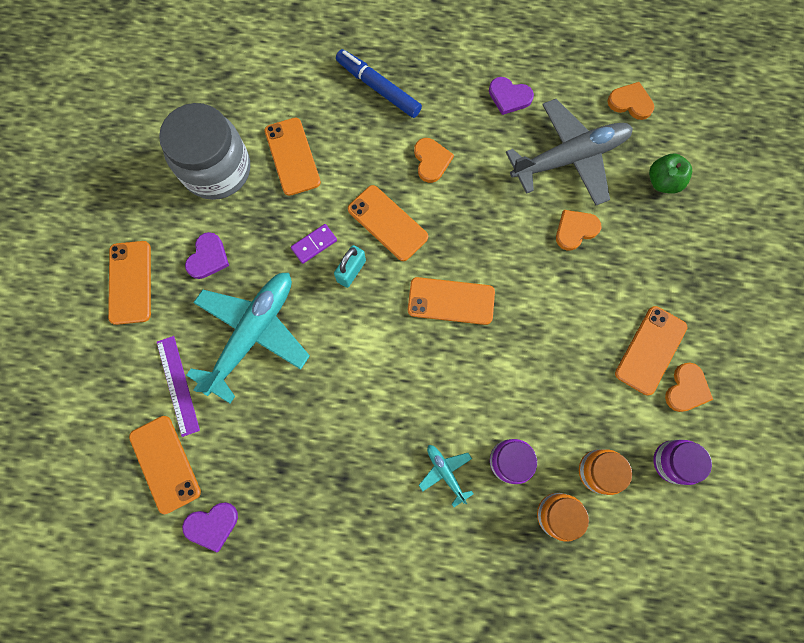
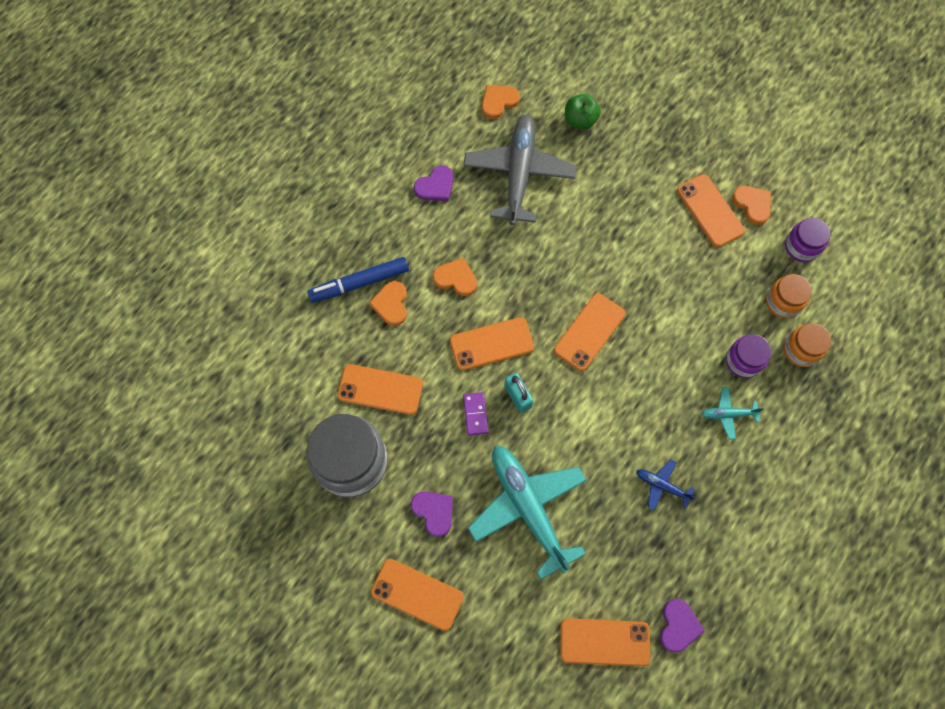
camera: 60 degrees left, 5 degrees down
(178, 385) = (539, 596): purple ruler -> none
(338, 444) = (662, 486): none -> blue plane
(575, 230) = (583, 205): orange heart -> orange heart (391, 304)

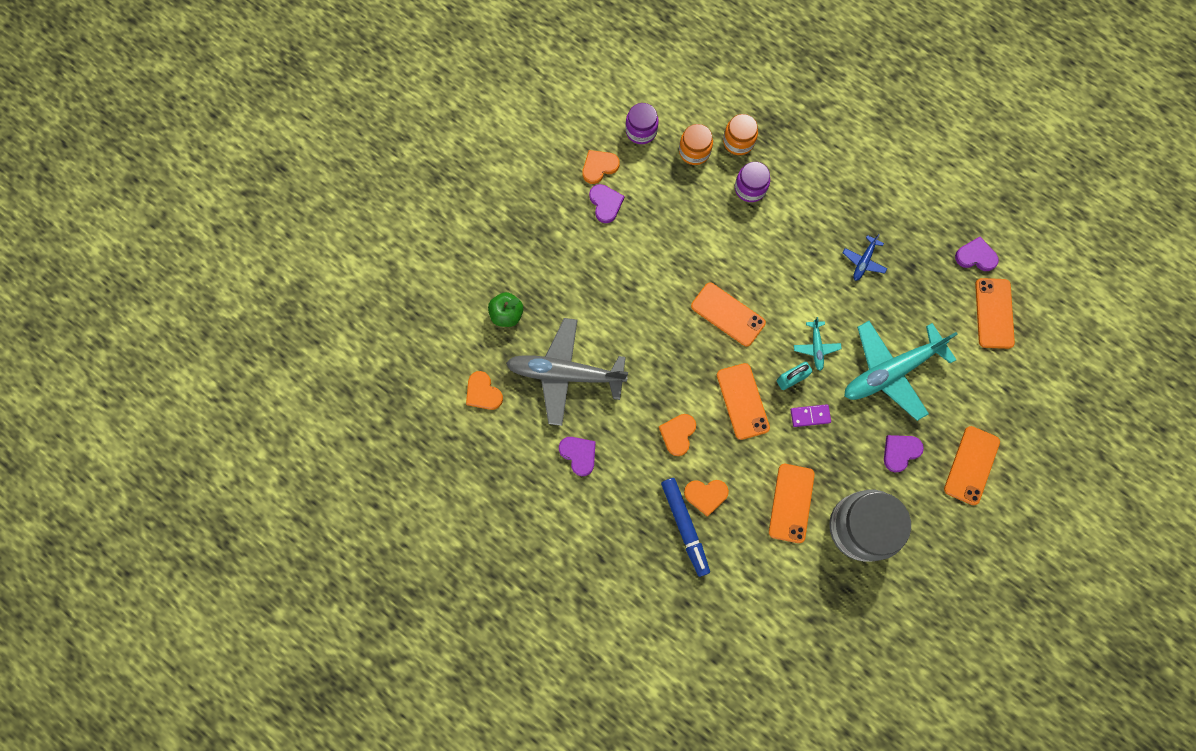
camera: 90 degrees left, 5 degrees up
(710, 211) = (605, 203): orange phone -> purple heart
(728, 414) = (798, 204): turquoise plane -> turquoise plane (816, 347)

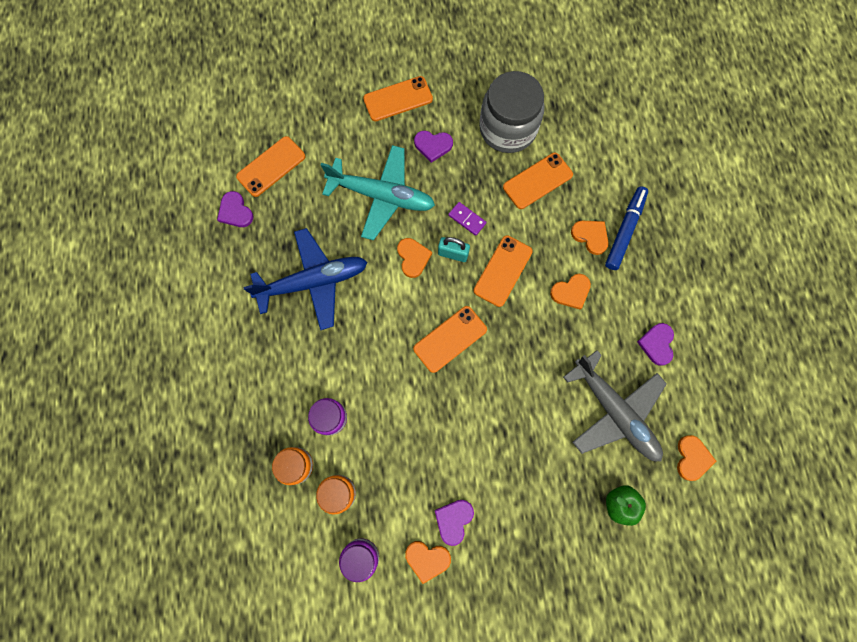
camera: 135 degrees left, 0 degrees up
(728, 314) = (450, 339): orange phone -> orange phone turned 60 degrees clockwise
(816, 347) = (413, 258): turquoise plane -> orange heart
(863, 261) = (313, 282): blue plane -> blue plane, size x2.29

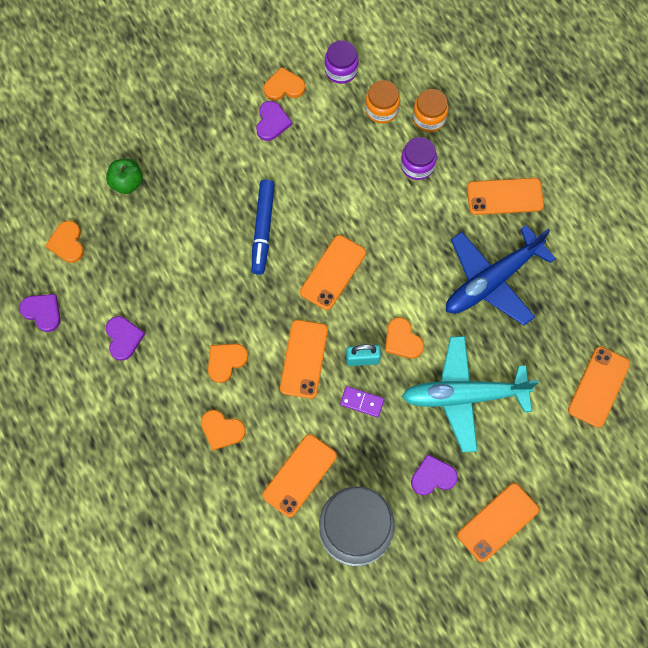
camera: 160 degrees right, 5 degrees down
(235, 211) = (609, 324): purple heart -> purple heart (42, 312)
(264, 356) = (504, 197): none -> orange phone
(614, 411) = (151, 260): grey plane -> none
(624, 230) = (186, 450): blue marker -> blue marker (263, 229)

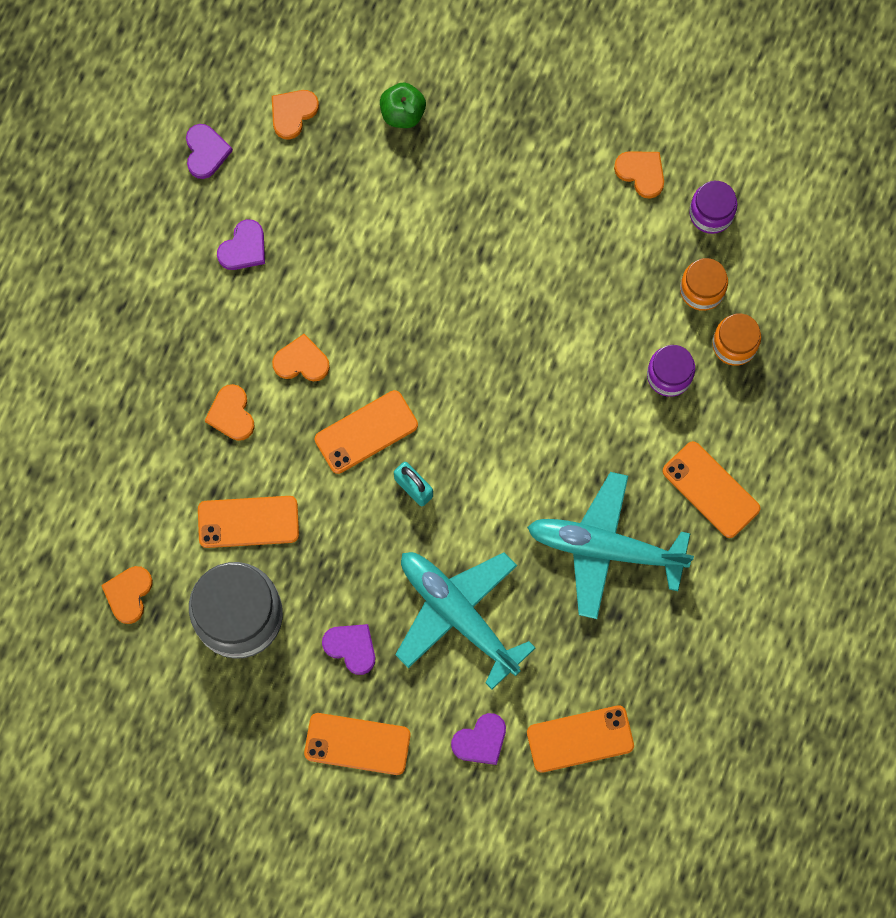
camera: 50 degrees right, 5 degrees up
(263, 229) = (466, 283): blue marker -> none
(272, 122) = (591, 194): purple heart -> purple heart (480, 741)
(333, 272) = (479, 387): orange phone -> none
(362, 402) = (369, 522): purple domino -> none
(402, 340) = (465, 510): orange heart -> orange heart (128, 594)
(492, 280) = (606, 548): blue plane -> turquoise plane

